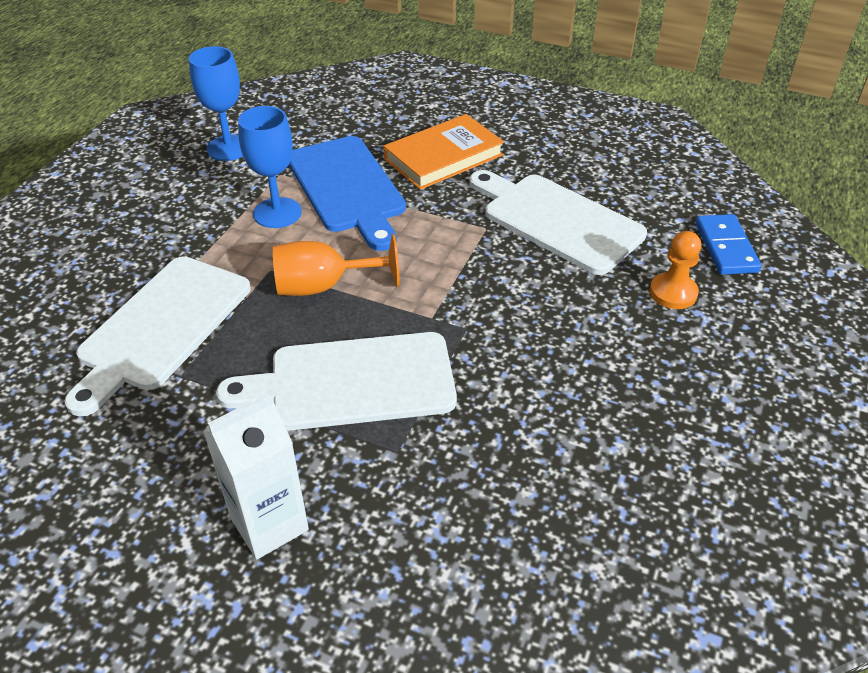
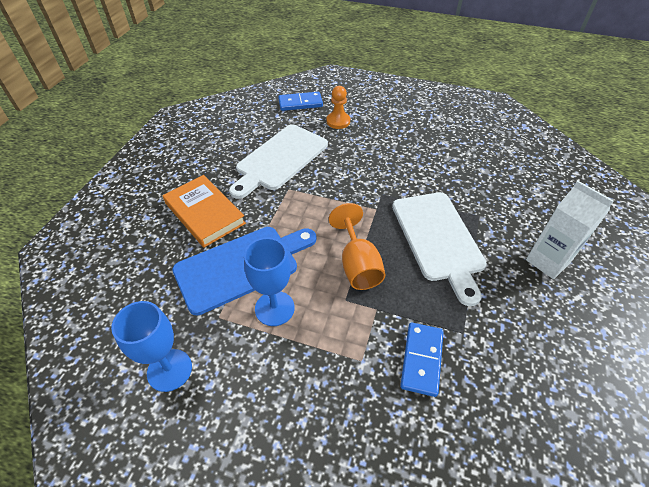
camera: 95 degrees left, 5 degrees up
(161, 327) = (421, 359): white cutting board -> blue domino

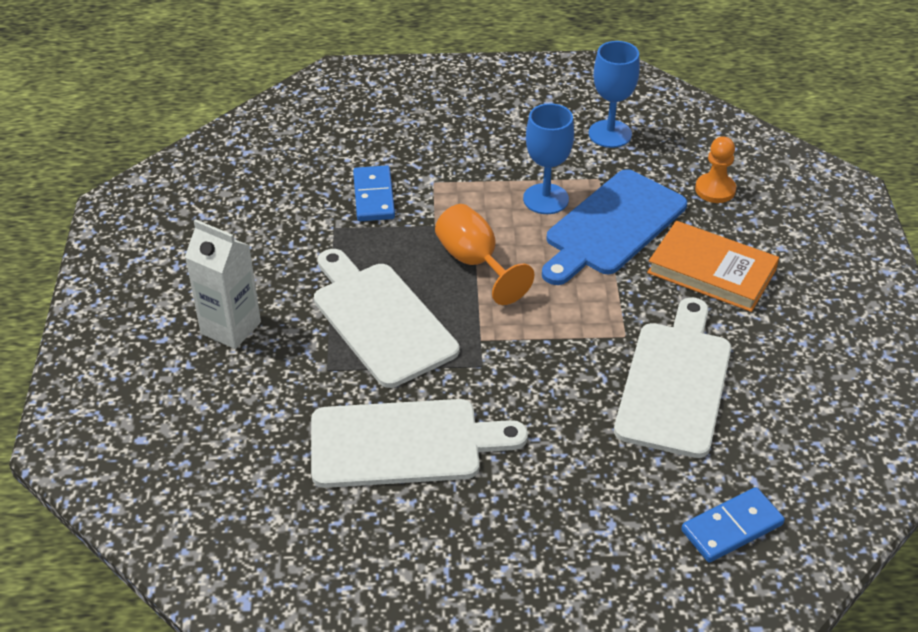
camera: 160 degrees right, 5 degrees down
(338, 121) = (627, 498): orange pawn -> orange pawn (715, 190)
(439, 166) = (404, 443): none -> white cutting board

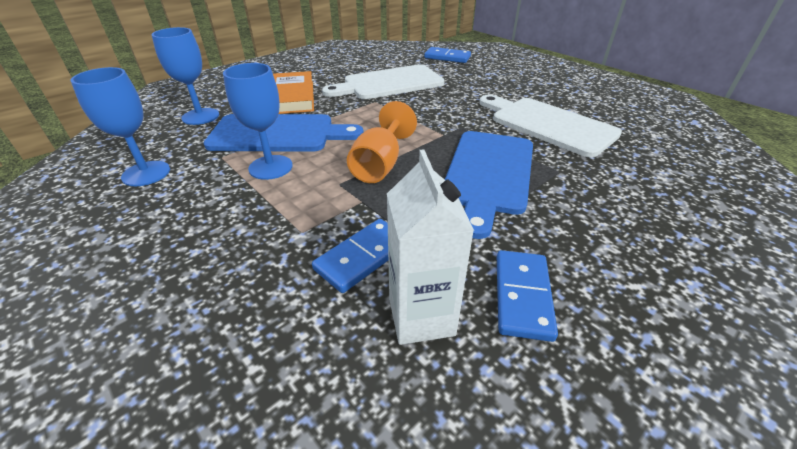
camera: 130 degrees left, 5 degrees down
(231, 328) = (618, 236): white carton -> white carton (421, 316)
(259, 241) = (522, 296): none -> blue domino
(380, 319) = (488, 174): white cutting board -> blue cutting board
(715, 190) = (200, 116): orange pawn -> blue goblet

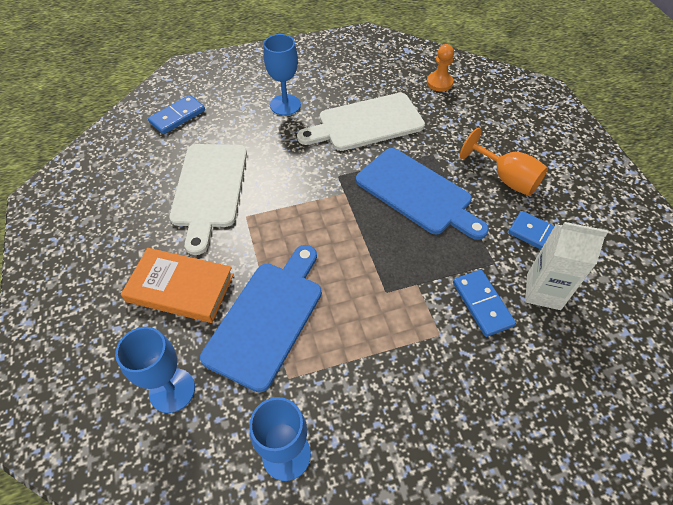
camera: 65 degrees left, 15 degrees up
(270, 167) = (332, 337): blue goblet -> blue goblet (285, 105)
(380, 165) = (370, 254): orange goblet -> orange goblet (506, 179)
(681, 151) = (439, 83): none -> orange pawn

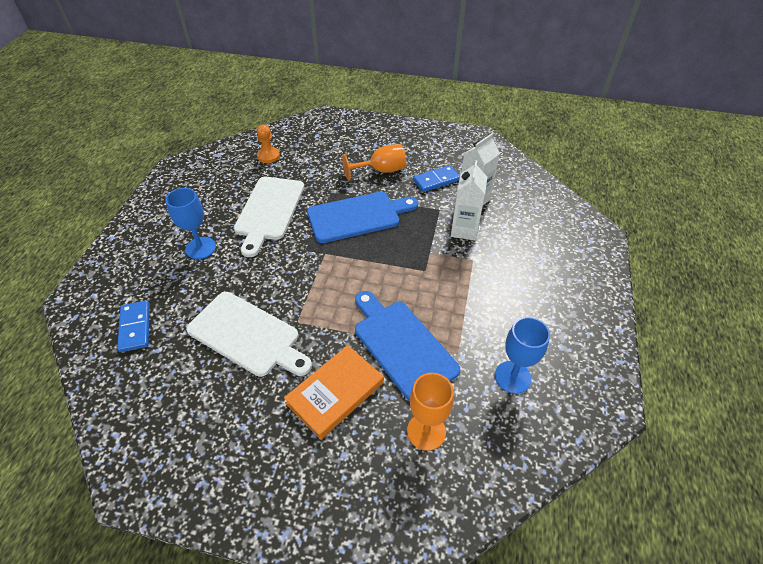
camera: 60 degrees left, 5 degrees down
(172, 390) = (426, 431): blue goblet -> orange goblet
(482, 304) = (464, 230): blue domino -> white carton

